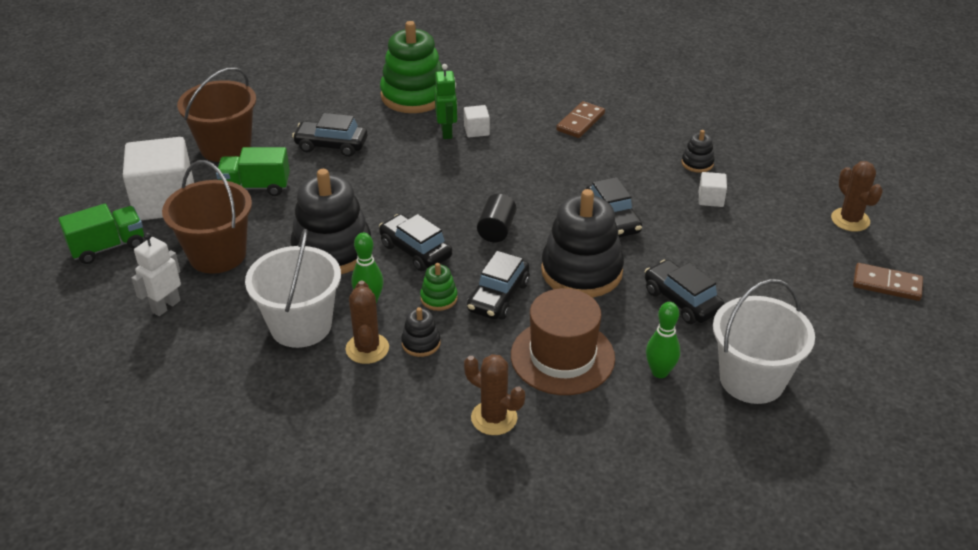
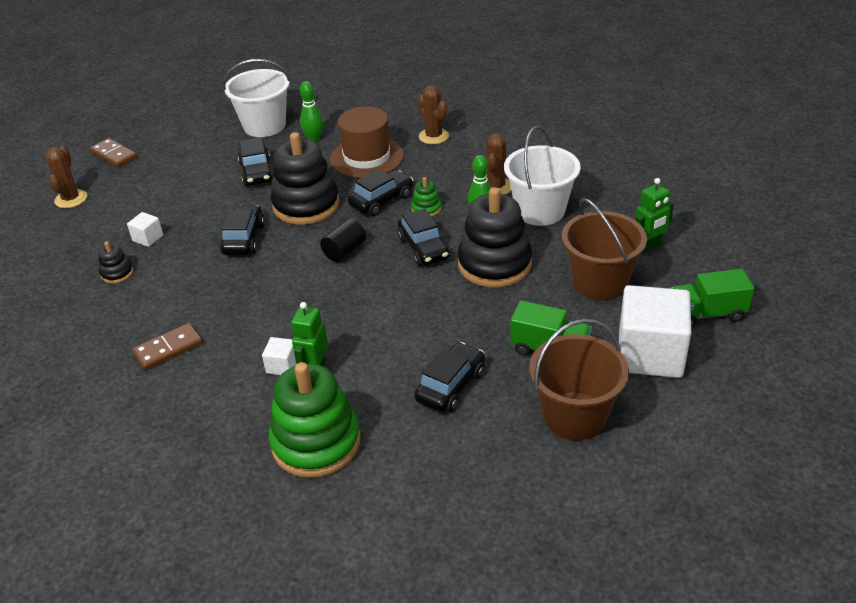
camera: 155 degrees left, 0 degrees up
(166, 306) = (648, 247): white robot -> green robot
(331, 145) = (450, 386): black car -> black car turned 90 degrees counterclockwise
(421, 343) = (456, 183): black stacking toy -> none

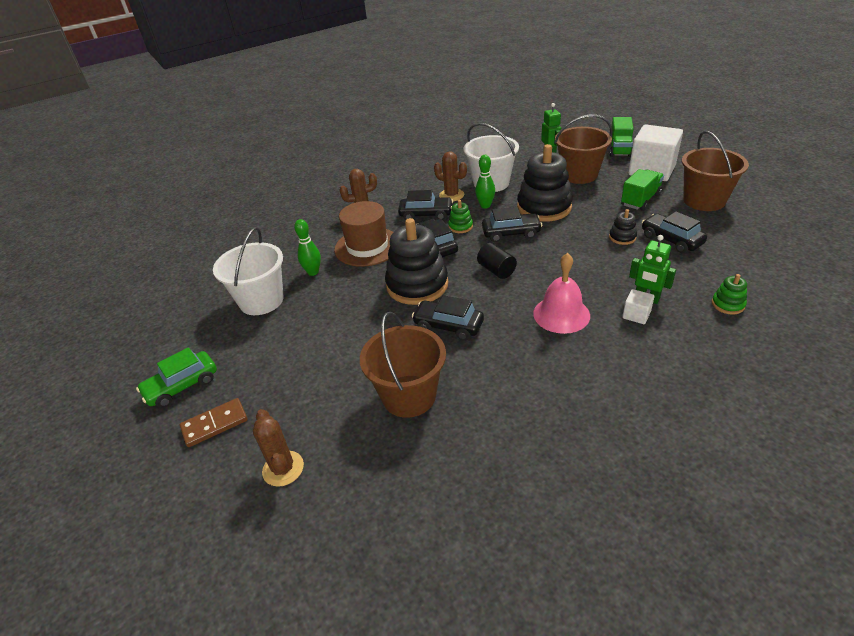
camera: 70 degrees left, 0 degrees up
(71, 199) = (283, 468): brown cactus -> brown cactus turned 45 degrees clockwise
(117, 273) = (460, 423): black stacking toy -> black stacking toy (622, 237)
(148, 238) = (409, 396): white cube -> brown bucket
(153, 126) = (182, 386): none -> green car
(168, 349) = (598, 385): brown domino -> none
(257, 172) = (342, 311): black car -> black car (426, 214)
(274, 310) = (561, 314): none -> pink bell
(316, 443) = (728, 304): green stacking toy -> green stacking toy, size x0.44

